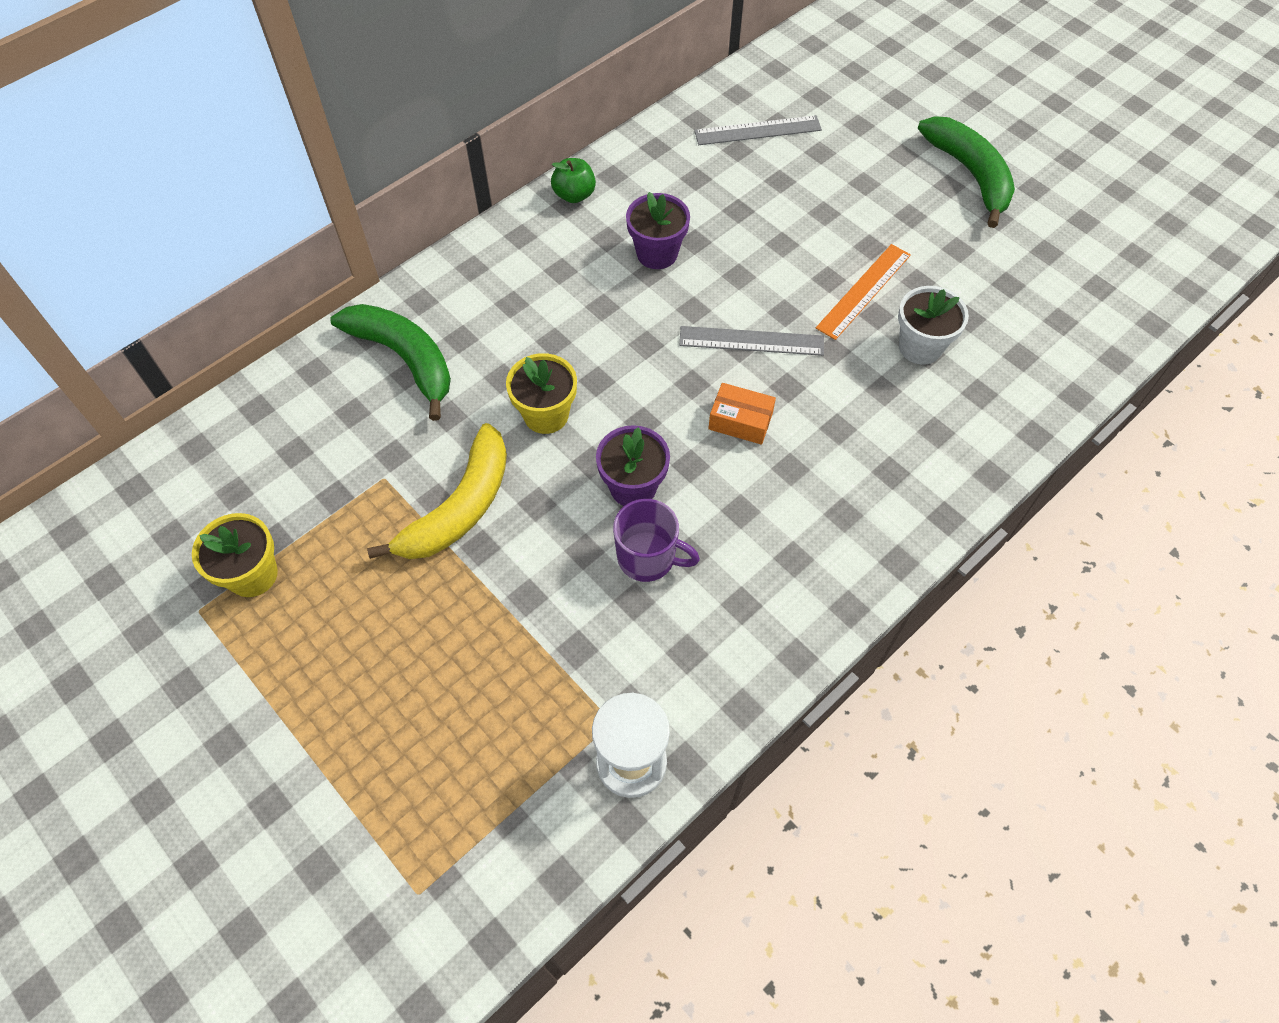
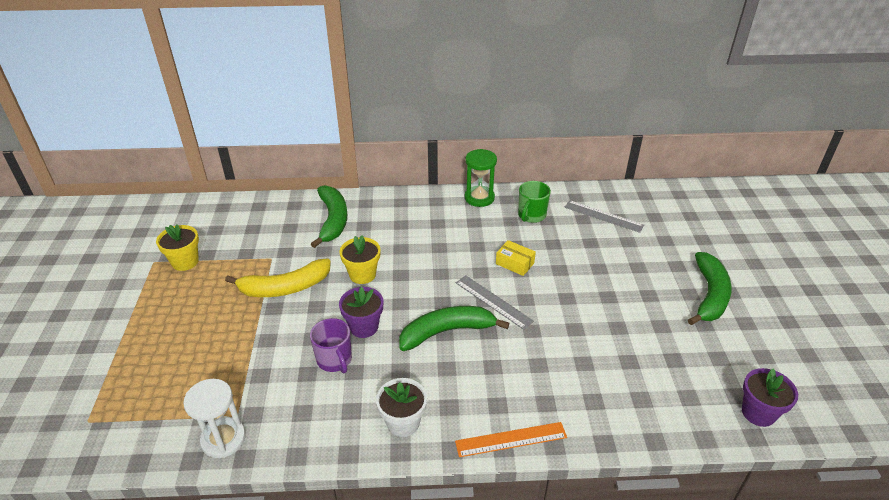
camera: 40 degrees right, 20 degrees down
(574, 195) = (479, 198): green apple -> green hourglass
(657, 253) = (490, 240): purple flower pot -> purple flower pot (758, 413)
(670, 183) = (531, 215): none -> green mug
(721, 269) = (515, 263): none -> yellow box
(740, 421) = (446, 332): orange box -> green banana
(863, 291) = (580, 314): orange ruler -> orange ruler (511, 439)
(920, 347) = (583, 358): white flower pot -> white flower pot (403, 423)

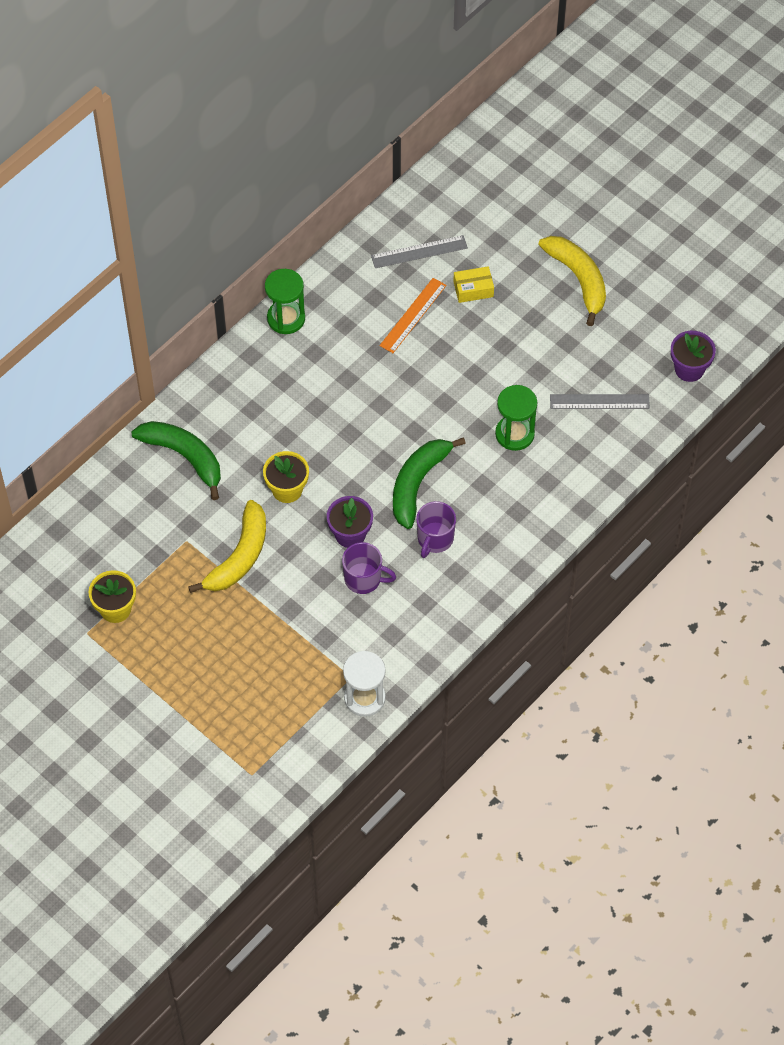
camera: 45 degrees left, 20 degrees up
(403, 423) = (470, 580): white flower pot -> none
(414, 374) = (435, 539): none -> purple mug
(493, 301) = (422, 425): grey ruler -> grey ruler (599, 401)
(511, 439) = (552, 529): orange ruler -> orange ruler (413, 315)
(515, 263) = (398, 371): yellow box -> yellow box (473, 289)
(531, 215) = (356, 303): green mug -> none
(555, 352) = (514, 434): none -> green hourglass
(709, 295) = (578, 279): green banana -> yellow banana

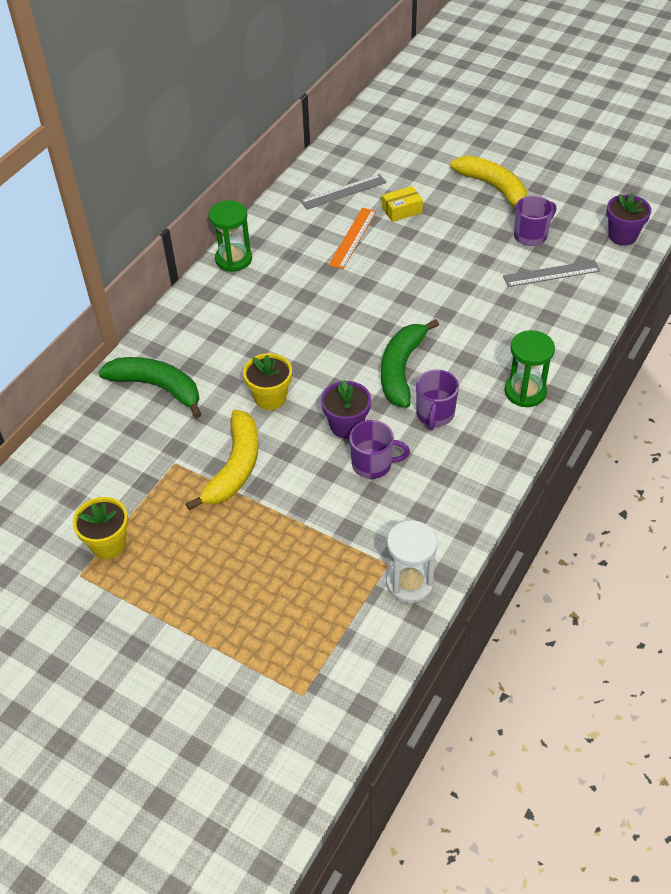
camera: 10 degrees left, 10 degrees down
(514, 434) = (481, 312): green hourglass -> green hourglass (525, 392)
(596, 350) = (531, 235): none -> purple mug

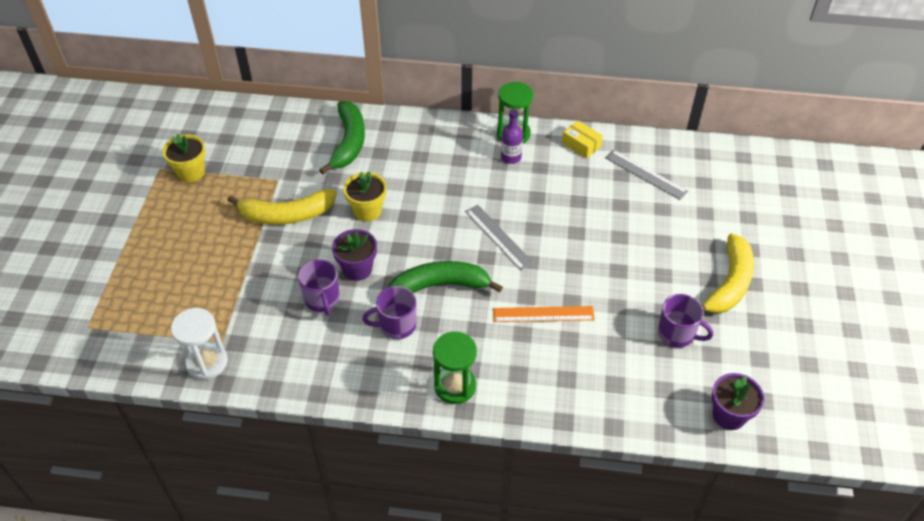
camera: 65 degrees right, 0 degrees up
(264, 270) = (511, 157): none -> purple bottle
(353, 238) = (587, 200): orange ruler -> orange ruler (543, 314)
(402, 210) = (648, 223): yellow box -> yellow box (581, 145)
(551, 273) = (630, 366): grey ruler -> grey ruler (498, 237)

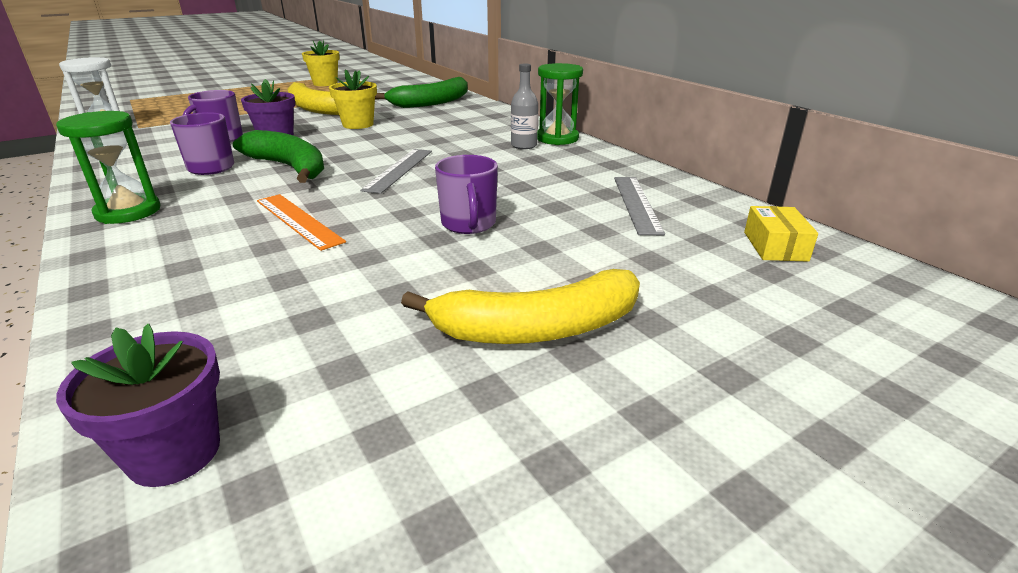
camera: 50 degrees right, 20 degrees down
(511, 157) = (524, 145): purple bottle -> grey bottle
(581, 145) = (607, 164): yellow box -> yellow box (775, 246)
(677, 334) = (358, 319): purple mug -> purple mug (468, 224)

